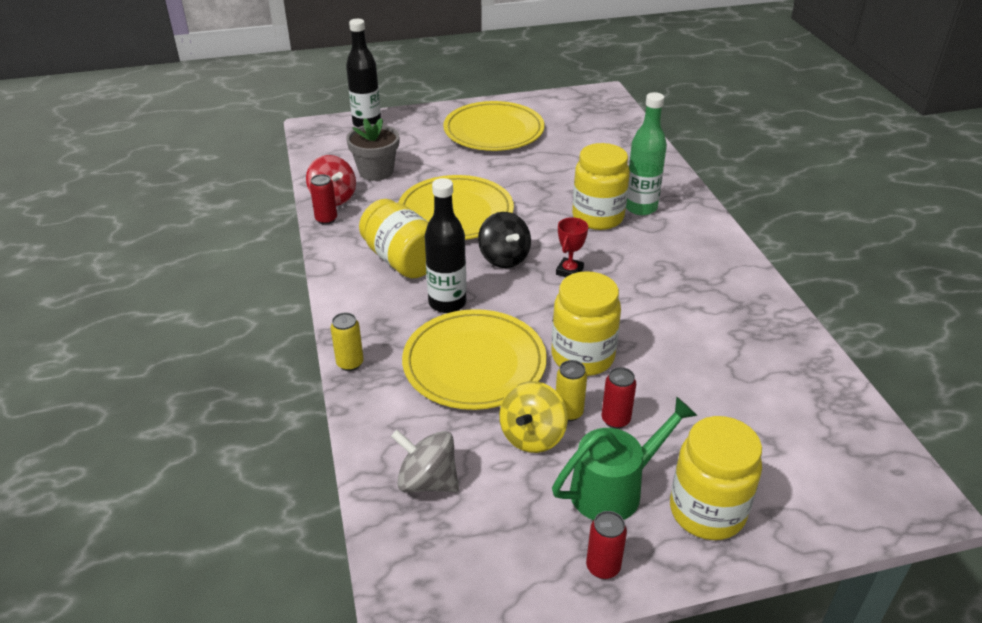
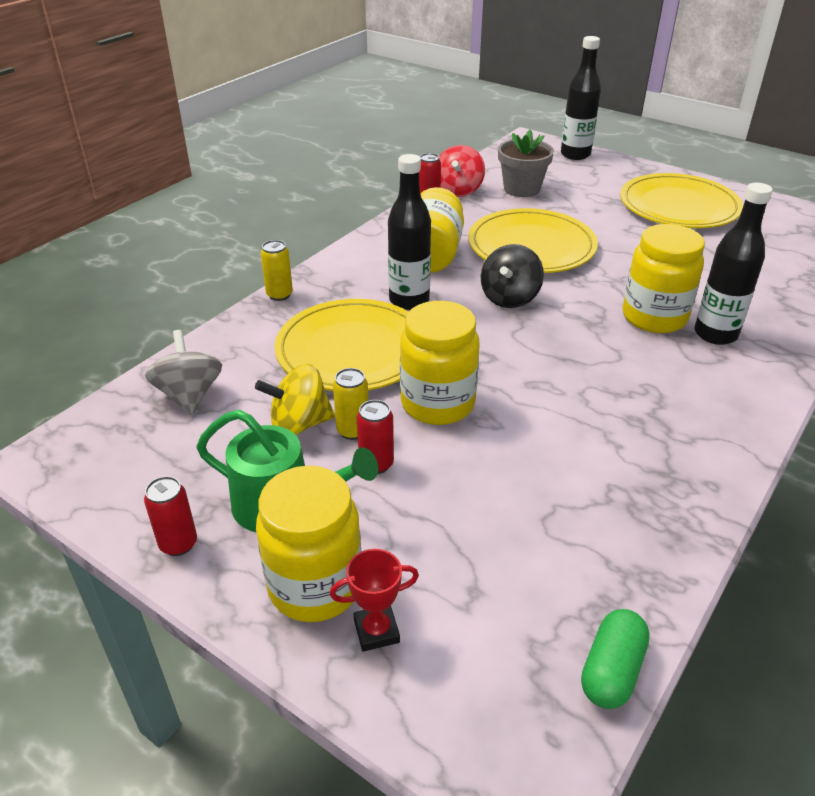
camera: 50 degrees right, 0 degrees up
(569, 271) = (547, 340): red trophy -> red trophy (376, 631)
(640, 208) = (715, 334): green bottle -> black bottle
(868, 420) = (611, 670): none -> green capsule

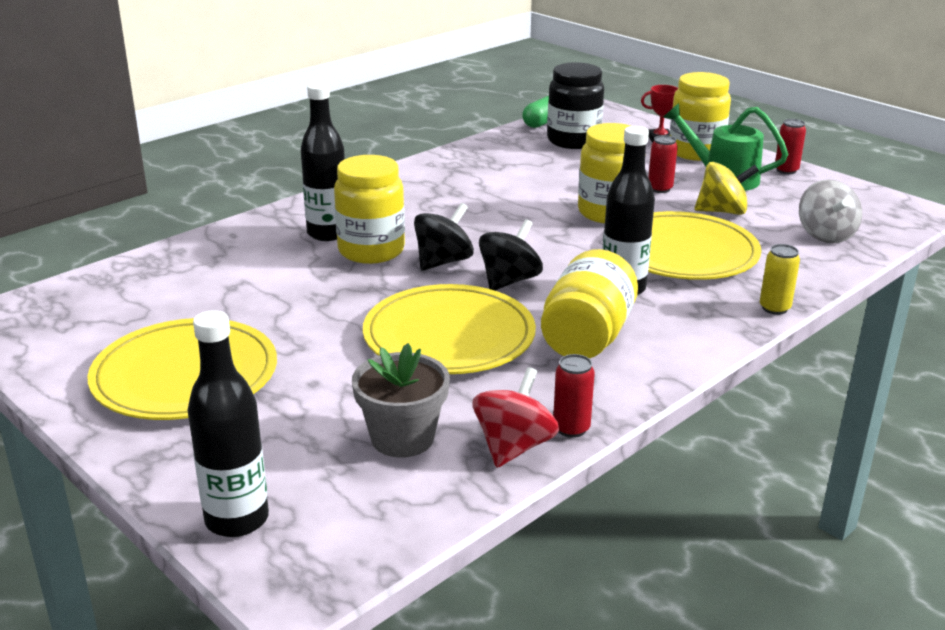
camera: 170 degrees left, 10 degrees down
(353, 431) = (678, 205): yellow can -> none
(529, 596) = (573, 141): none -> black jar
(579, 312) = (443, 262): none -> black spinning top

